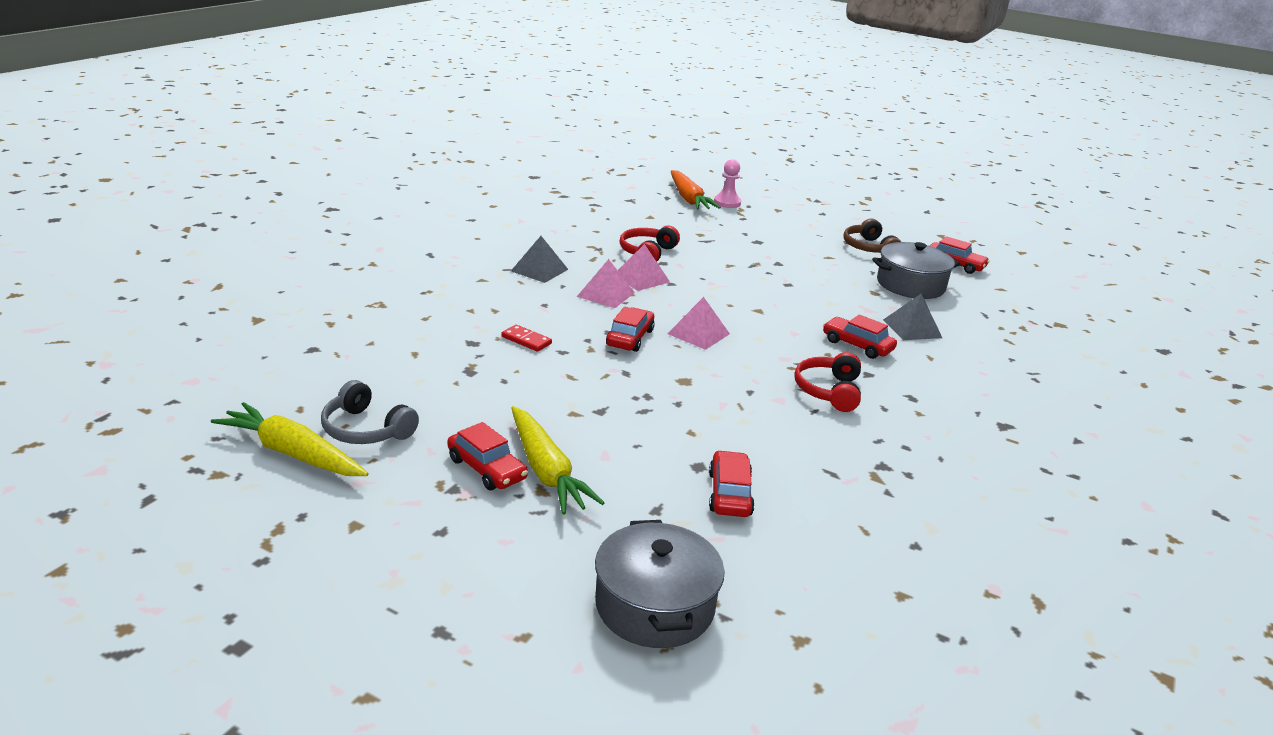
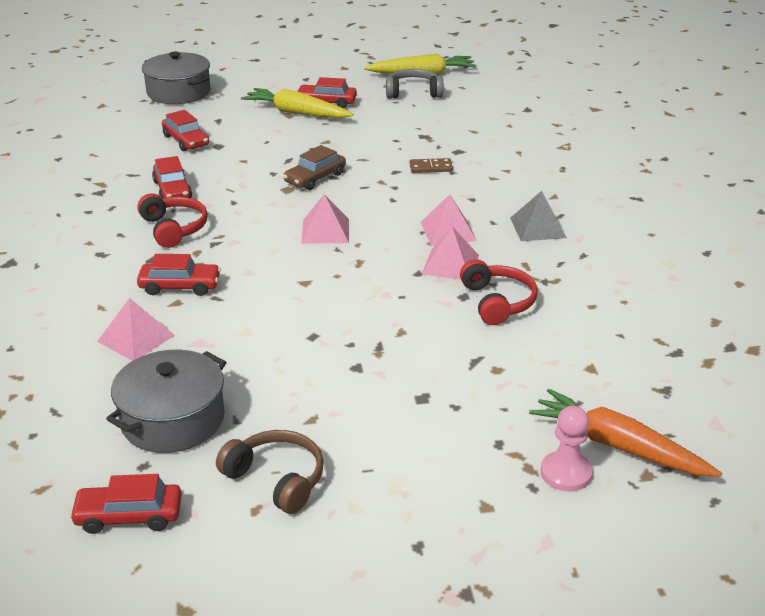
camera: 145 degrees right, 5 degrees up
(526, 340) = (431, 168): red domino -> brown domino
(630, 338) = (369, 202): red car -> red car (172, 190)
(644, 379) = (315, 178): none -> brown car
(912, 328) = (136, 338): grey pyramid -> pink pyramid

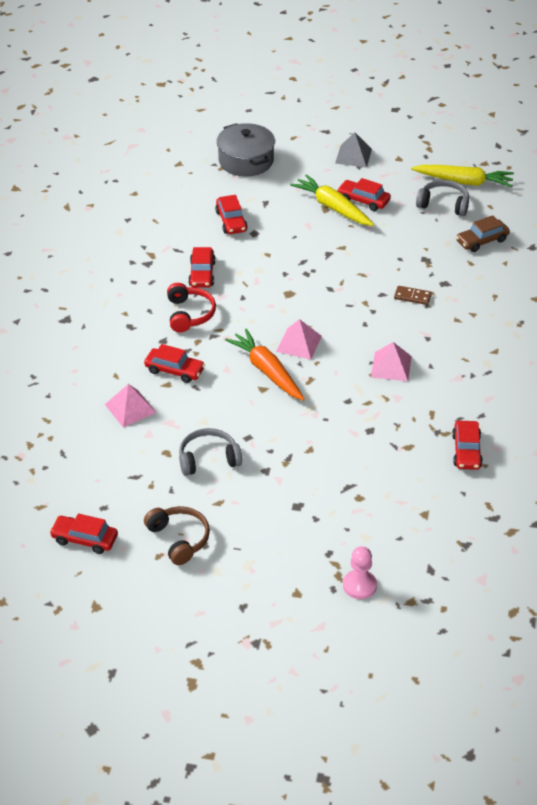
camera: 20 degrees right, 10 degrees up
(173, 419) = (132, 479): grey pot -> none
(271, 371) = (208, 459): none -> grey headphones
(315, 178) = (315, 286): brown car -> brown car (482, 241)
(450, 264) = (375, 399): pink pyramid -> none
(497, 302) = (391, 442): red headphones -> none
(538, 227) = (462, 380): grey pyramid -> grey pyramid (353, 156)
(592, 292) = (466, 451): none -> red car
(618, 446) = (405, 577): orange carrot -> orange carrot (267, 371)

